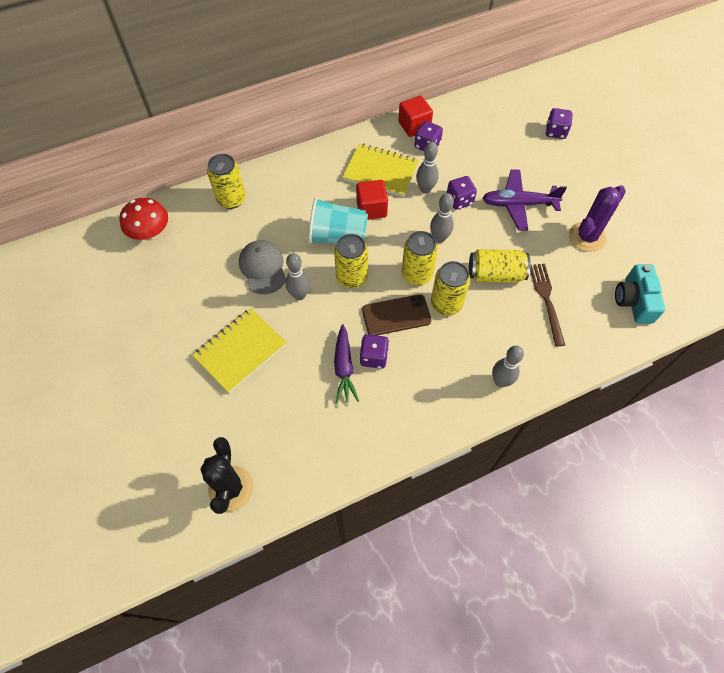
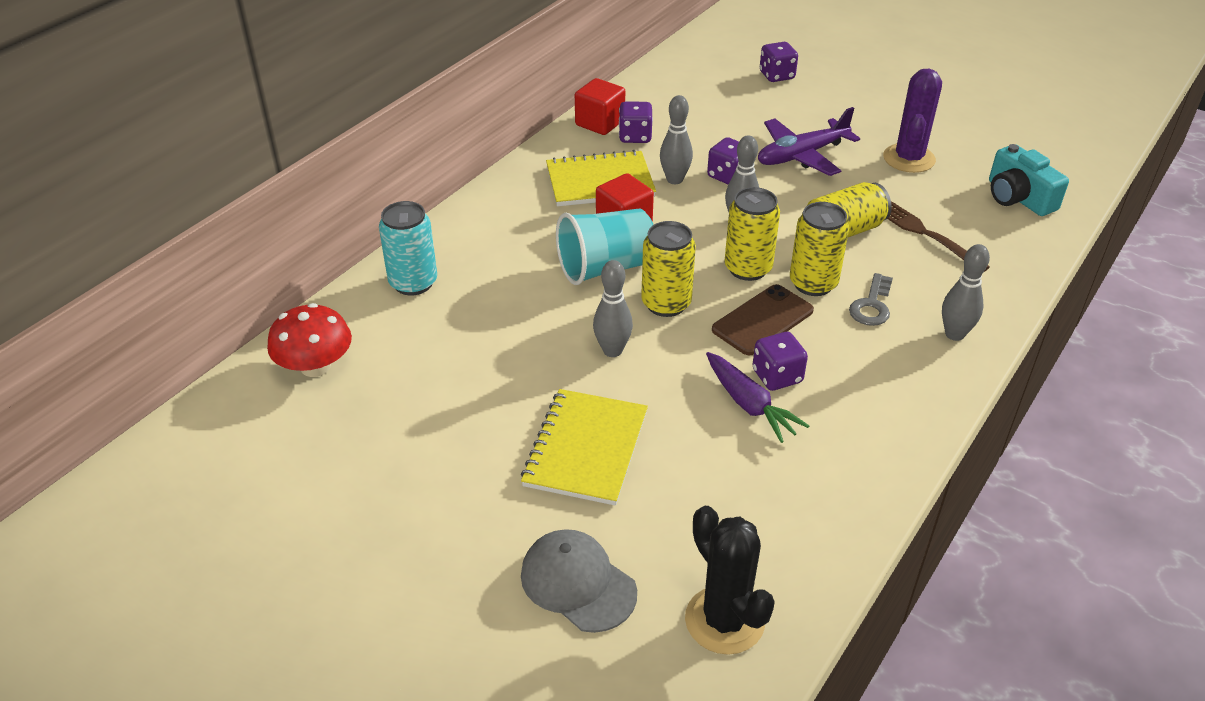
camera: 30 degrees left, 20 degrees down
(231, 199) = (413, 283): yellow can -> turquoise can
(263, 268) = (531, 341): grey cap -> grey cap (578, 583)
(468, 336) = (872, 305): none -> grey key

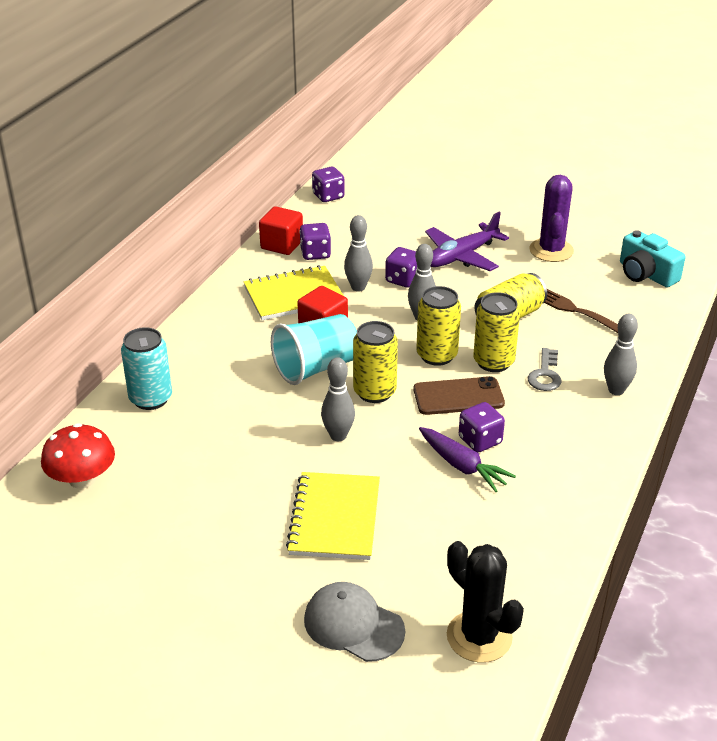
camera: 10 degrees left, 5 degrees down
(762, 320) = (458, 396): brown phone -> brown phone turned 45 degrees clockwise
(776, 75) = (426, 190): purple dice -> purple dice (328, 196)

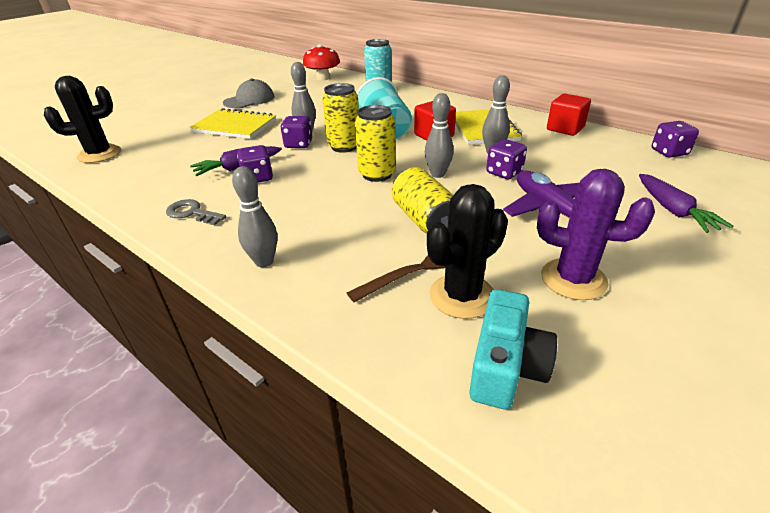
camera: 105 degrees right, 0 degrees up
(315, 253) = (551, 140): purple dice -> purple dice (298, 144)
(353, 625) = (155, 125): grey cap -> grey cap (249, 100)
(438, 206) = (673, 210): none -> purple carrot
(458, 396) = (316, 176): brown phone -> none
(493, 362) = (353, 199): yellow can -> none
(545, 374) = (318, 223): grey key -> grey key (192, 213)
(596, 292) = (462, 296): none -> black cactus
(646, 274) = (506, 366): turquoise camera -> turquoise camera turned 135 degrees clockwise

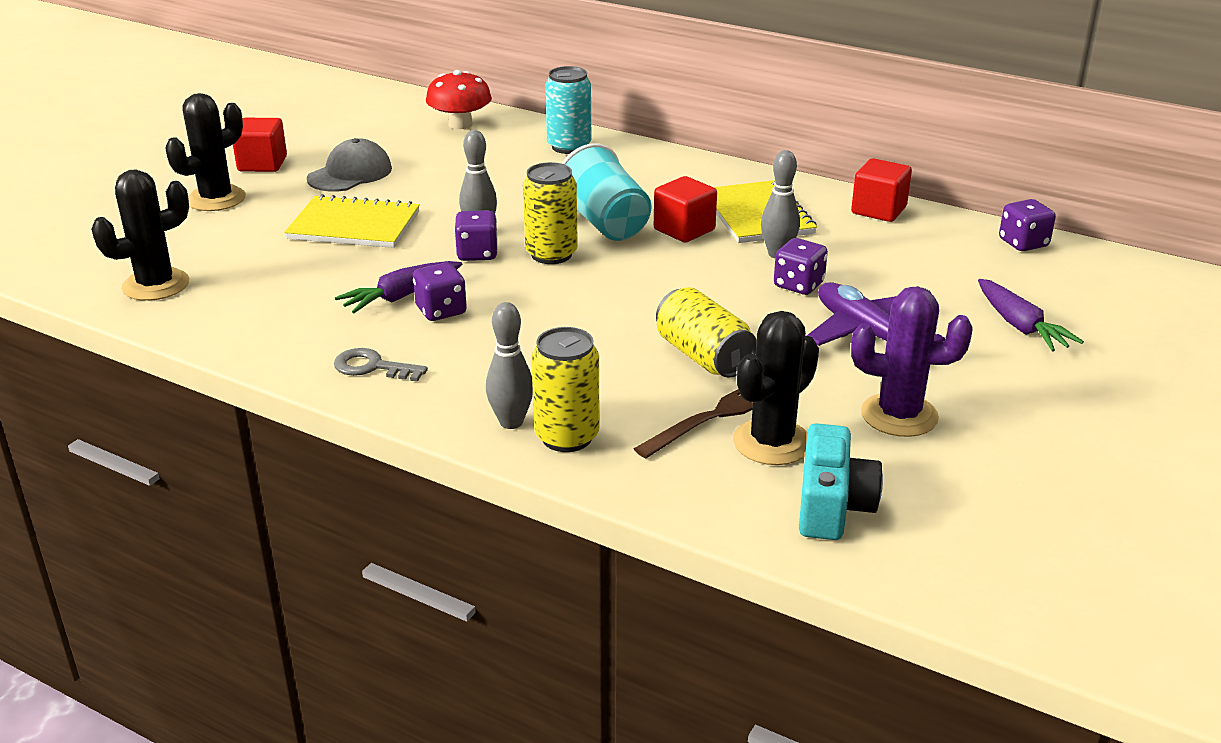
camera: 10 degrees left, 5 degrees down
(168, 110) = (216, 199): none -> black cactus
(205, 94) = (262, 164): none -> red cube
(377, 174) = (617, 296): yellow can -> yellow can (567, 437)
(437, 174) = (705, 292): grey bowling pin -> none

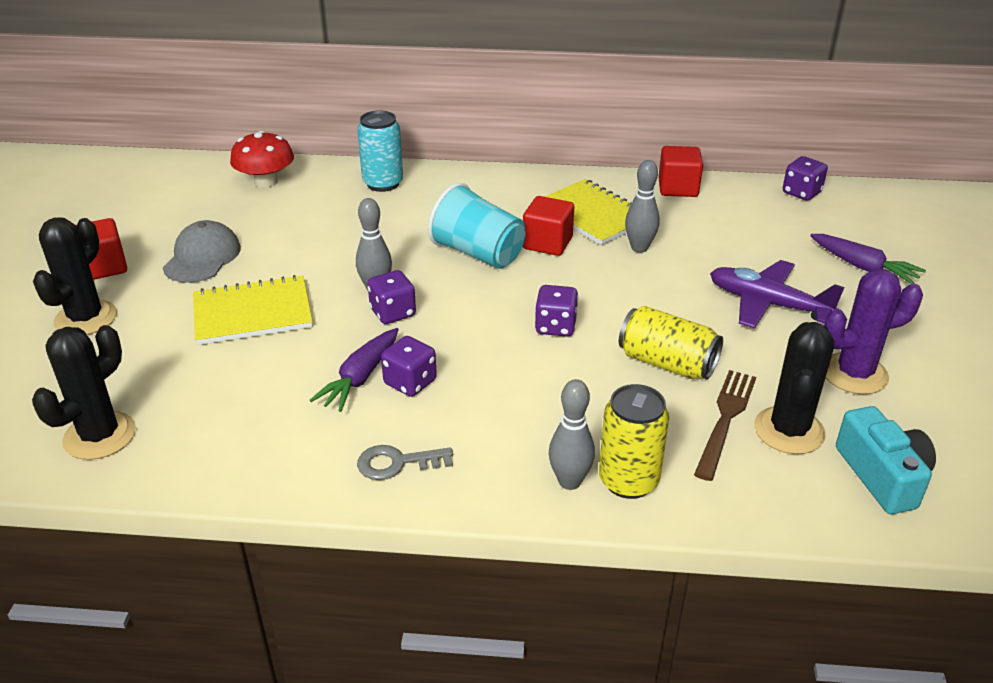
camera: 25 degrees left, 5 degrees up
(551, 254) = (458, 296): yellow can -> none
(798, 285) = (679, 273): purple dice -> purple dice (555, 327)

